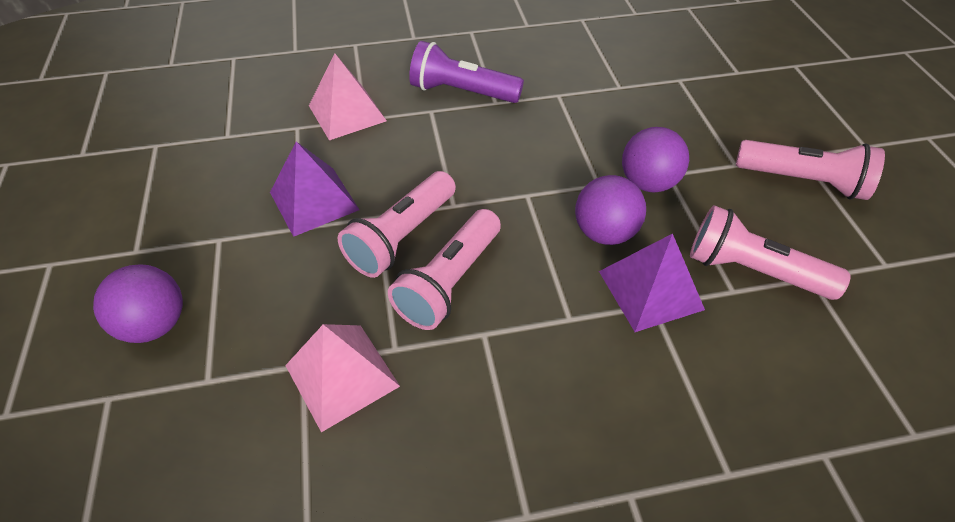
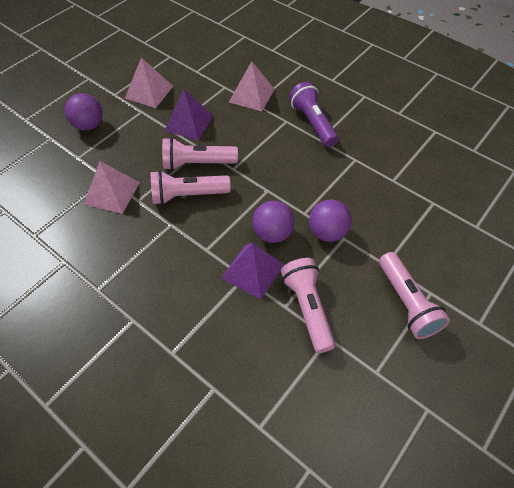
camera: 50 degrees right, 5 degrees up
(192, 208) = (149, 92): none -> pink pyramid

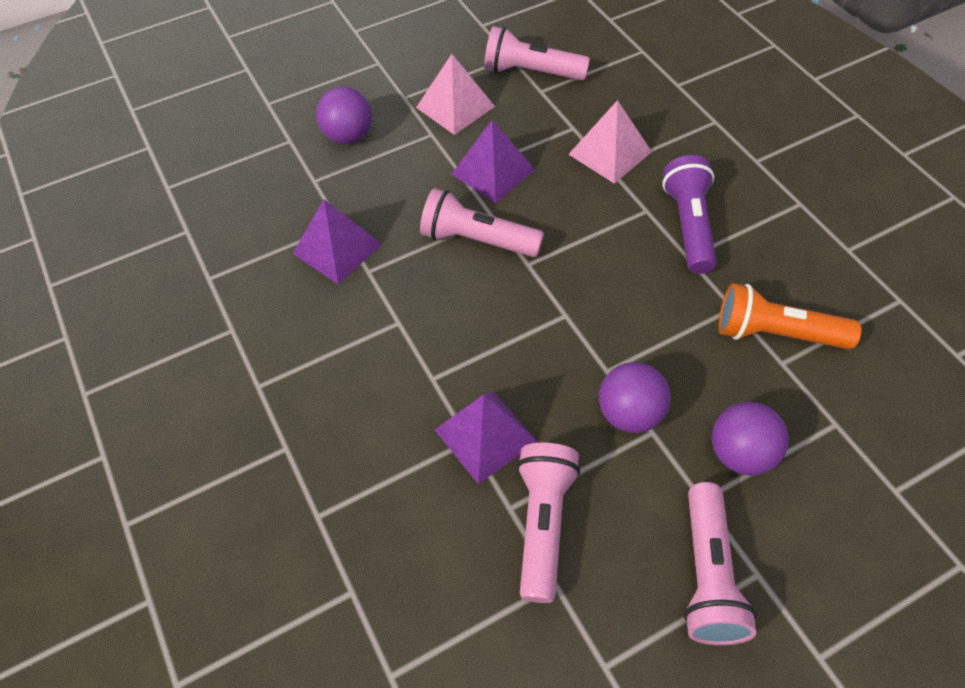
camera: 25 degrees right, 0 degrees up
(112, 193) = (337, 248): pink pyramid -> purple pyramid
(187, 195) = (442, 285): pink flashlight -> pink flashlight (531, 72)
(272, 233) = (542, 387): purple ball -> purple ball (740, 454)
(383, 166) = (775, 333): none -> orange flashlight

